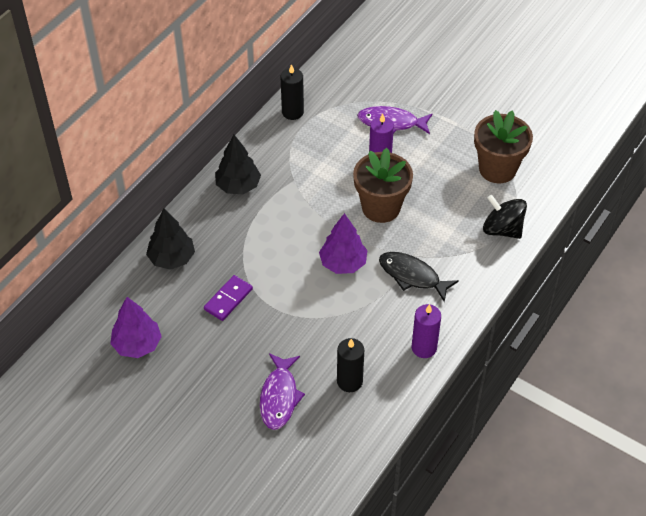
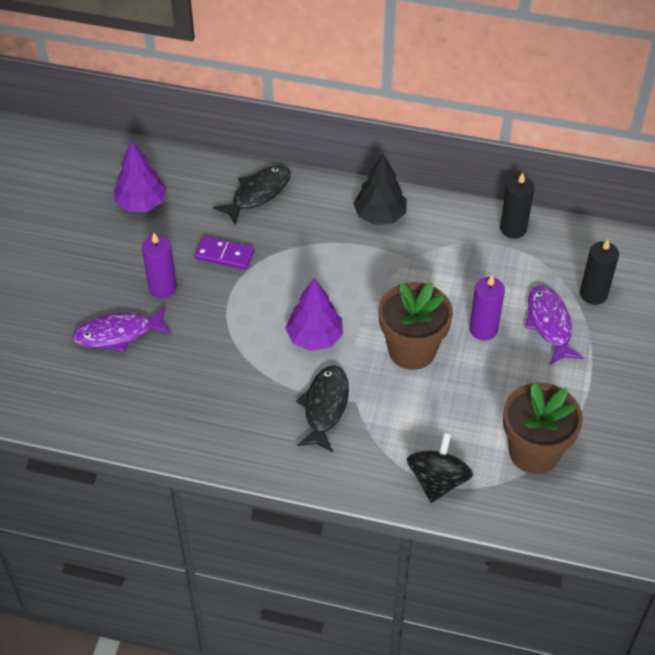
camera: 70 degrees right, 0 degrees up
(172, 258) = (258, 194): black tree -> black fish
(349, 381) = (158, 388): black candle -> black candle (593, 294)
(424, 348) = (228, 445): purple candle -> purple candle (162, 288)

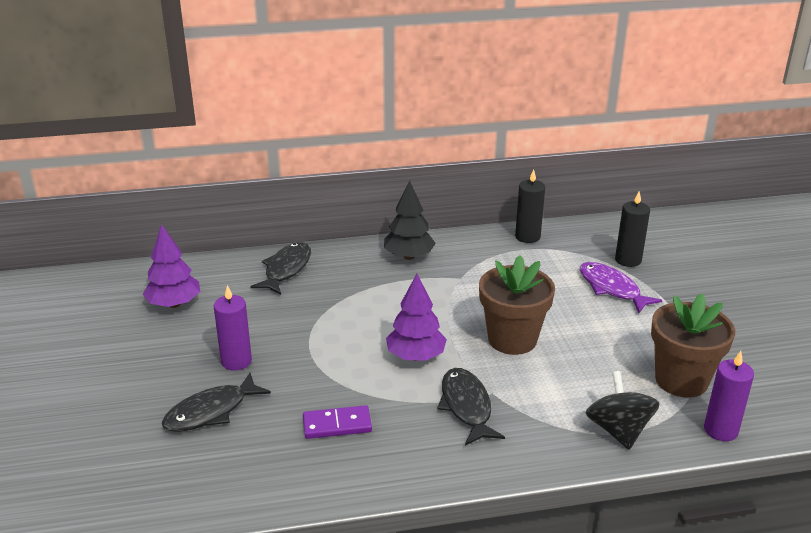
camera: 25 degrees left, 20 degrees down
(118, 334) = (211, 411): purple fish -> black fish
(224, 255) = (283, 320): purple domino -> purple domino (337, 425)
(483, 329) = (561, 307): purple candle -> purple candle (720, 430)

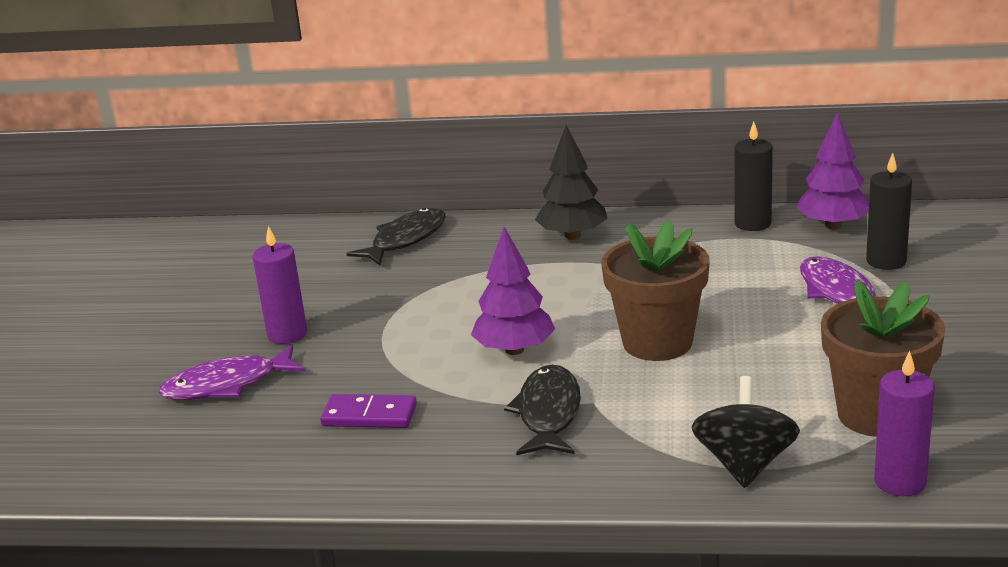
camera: 20 degrees right, 5 degrees down
(174, 304) = (249, 267): purple tree -> purple tree (833, 225)
(211, 411) = (227, 385): black fish -> purple fish

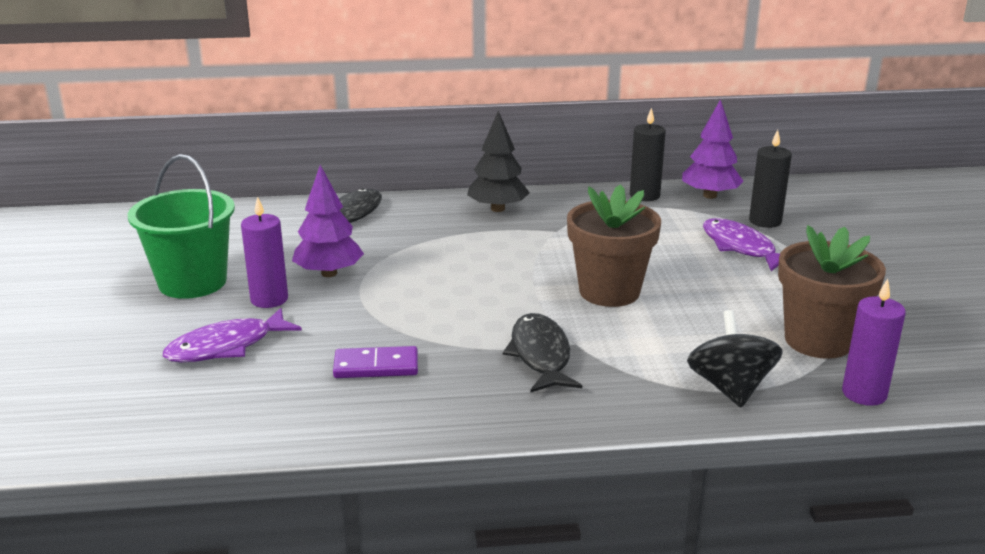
camera: 15 degrees left, 0 degrees up
(217, 311) = (192, 282): none -> green bucket
(514, 350) = (487, 303): purple tree -> purple tree (329, 273)

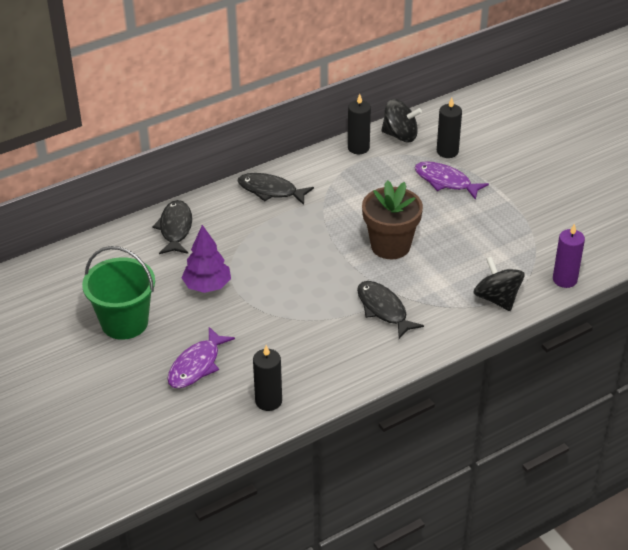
camera: 25 degrees left, 15 degrees up
(269, 299) = (188, 320): purple candle -> none
(275, 413) = (268, 401): none -> black candle
(376, 366) = (297, 349): purple domino -> none
(497, 209) = (270, 191): black tree -> black fish
(710, 195) = (400, 135): purple tree -> black spinning top
(818, 341) = (525, 248): brown flower pot -> none

